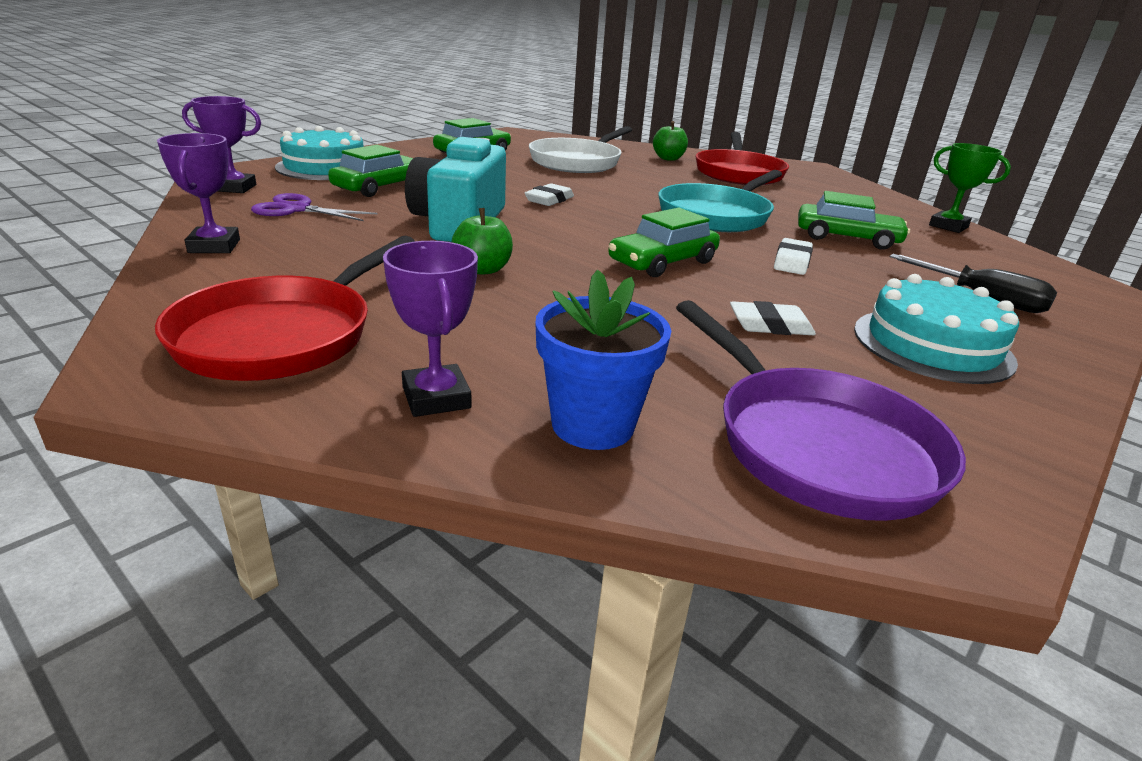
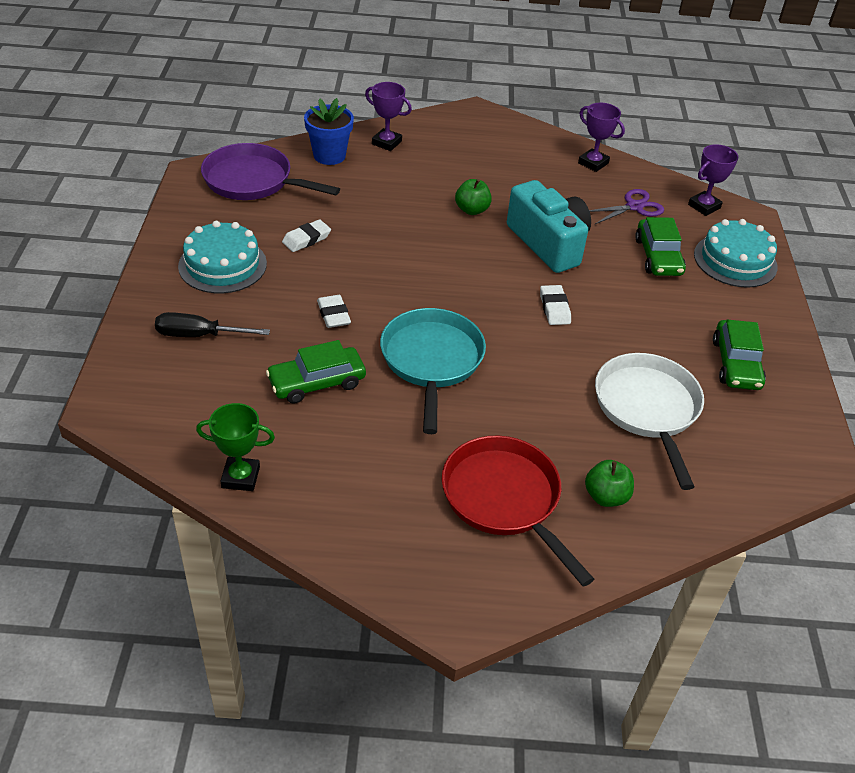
camera: 140 degrees right, 15 degrees up
(284, 335) = (471, 140): red pan -> none
(662, 262) = (403, 267): green car -> none

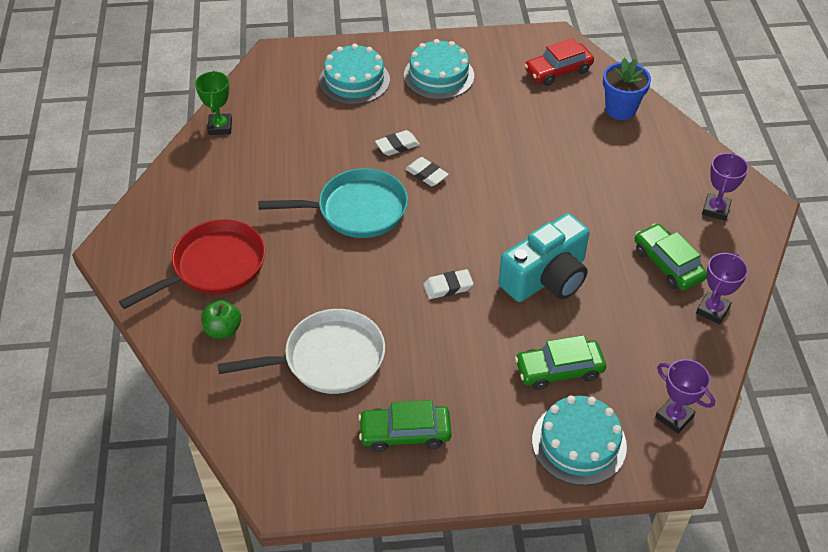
camera: 85 degrees right, 5 degrees up
(199, 335) = (354, 80): black screwdriver -> turquoise cake
(253, 181) = (558, 71): purple pan -> red car
(306, 239) = (489, 115): white eraser -> white eraser (426, 174)
(317, 382) = (318, 148): green car -> green car (668, 264)
(386, 143) = (663, 144): purple trophy -> purple trophy (715, 209)
(472, 210) = (578, 216): green apple -> none
(634, 207) = (643, 349): purple scissors -> none

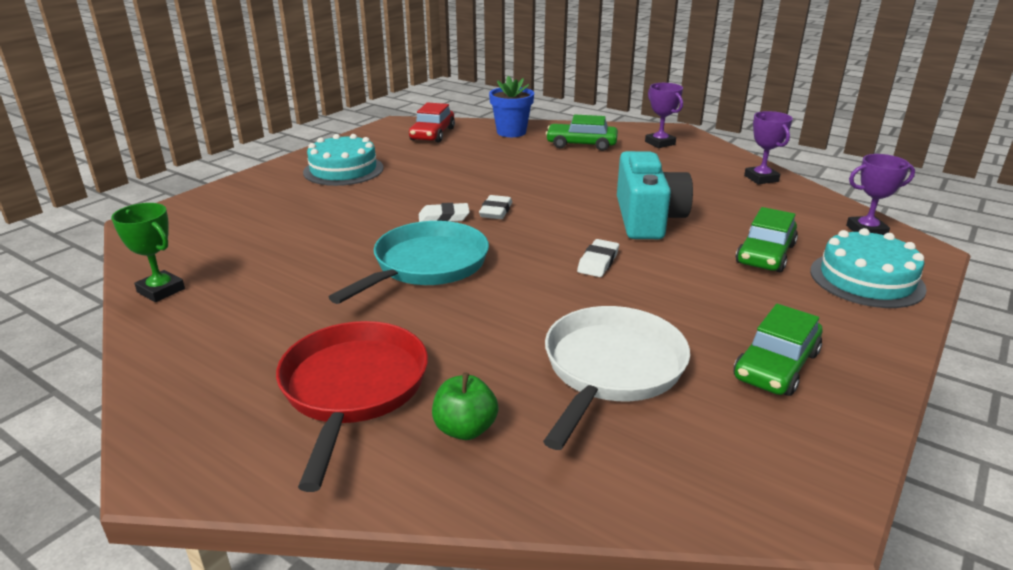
camera: 50 degrees left, 20 degrees down
(354, 80) = (267, 201): turquoise cake -> none
(397, 146) = (385, 215): white eraser -> white eraser (496, 211)
(668, 264) = (693, 174): green car -> green car (581, 144)

